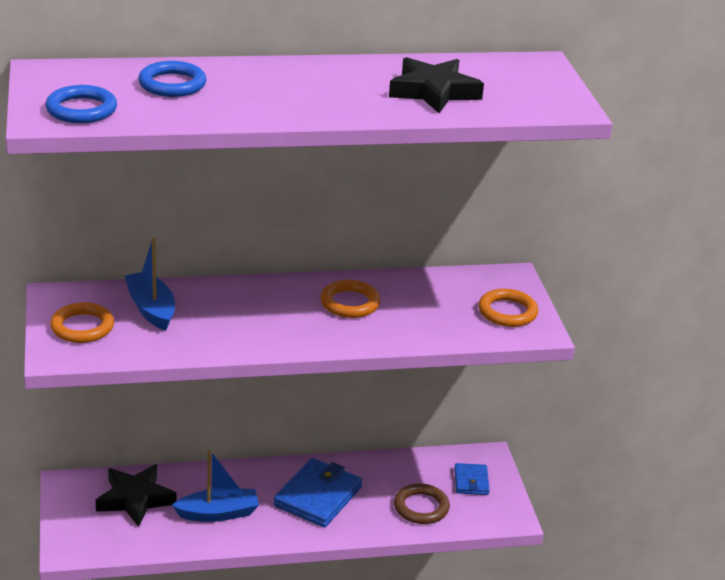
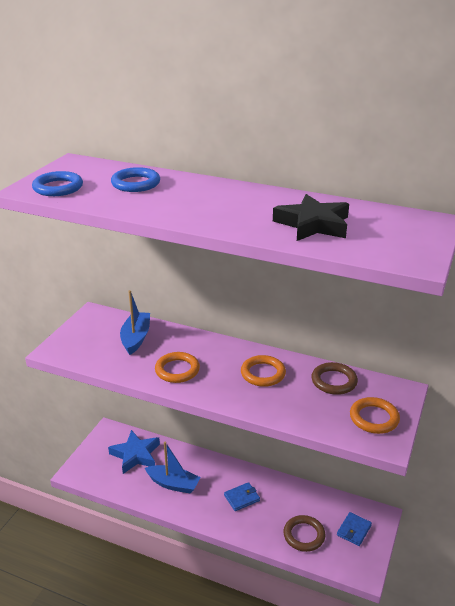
camera: 35 degrees right, 0 degrees up
(82, 327) = (86, 337): orange ring -> orange ring (177, 370)
(135, 499) = (135, 455): black star -> blue star
(318, 496) = (242, 498): blue wallet -> blue wallet, size x0.55
(434, 288) = (334, 381): none -> brown ring

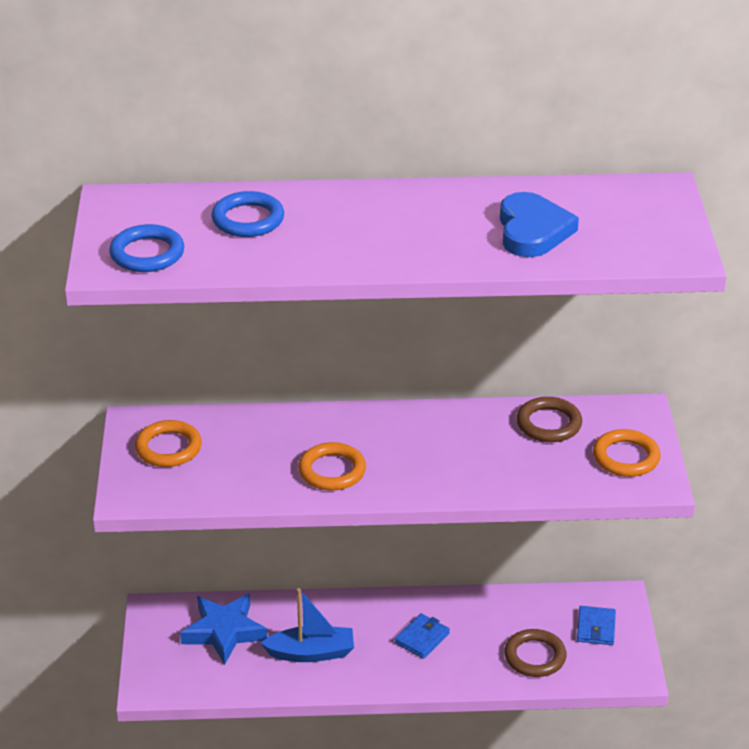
camera: 25 degrees left, 5 degrees up
(136, 338) = (234, 442): blue boat -> none
(263, 373) = (451, 441): orange ring -> orange ring (168, 448)
(313, 224) = (532, 231): black star -> blue heart

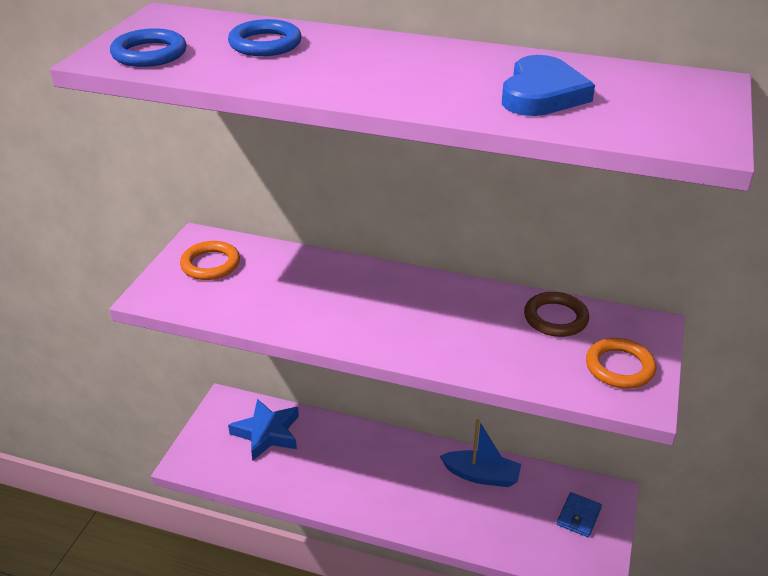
camera: 20 degrees right, 0 degrees up
(311, 653) = (325, 470): blue boat -> blue boat (481, 475)
(332, 471) = (333, 314): orange ring -> none
(422, 638) = (421, 483): blue wallet -> none
(535, 656) = (512, 528): brown ring -> none

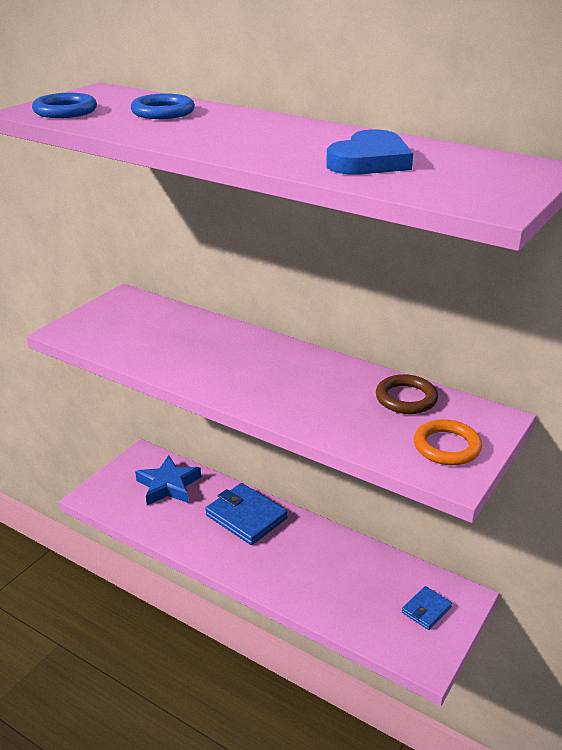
camera: 15 degrees right, 5 degrees down
(210, 264) = (123, 315): orange ring -> none
(364, 453) = (246, 517): none -> blue wallet
(481, 475) = (346, 556): blue boat -> none

